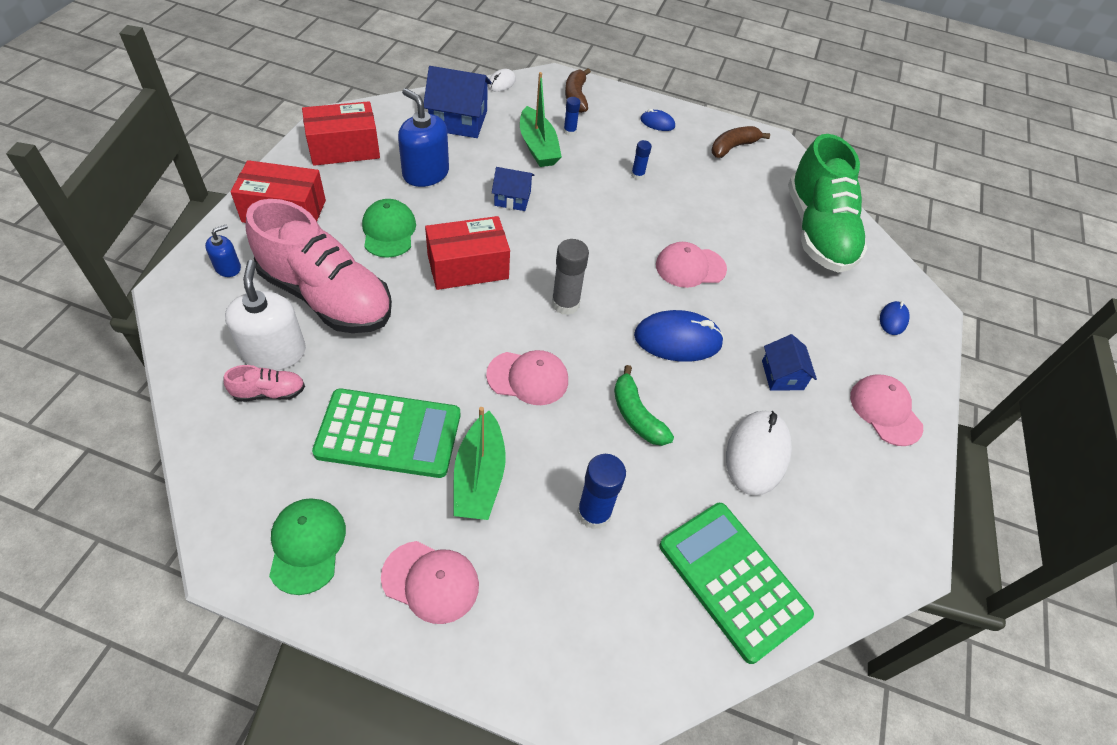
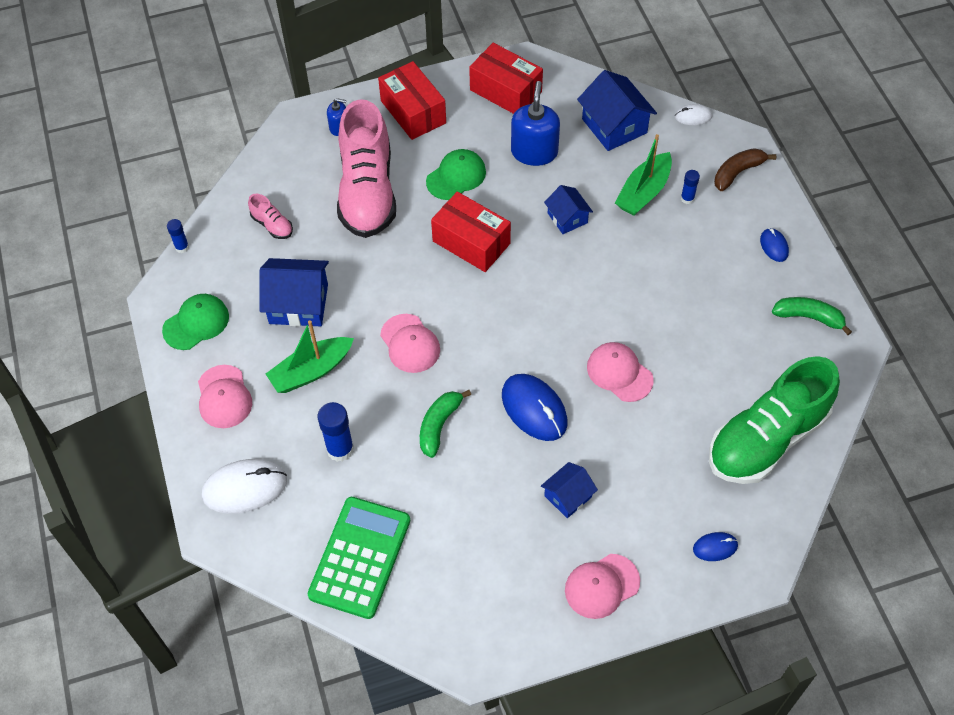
camera: 60 degrees right, 5 degrees up
(274, 352) = (301, 203): white soap dispenser -> none
(389, 434) = (298, 304): green calculator -> blue house
(565, 304) = (497, 320): grey glue stick -> none
(637, 175) = (688, 275): blue glue stick -> blue glue stick (182, 247)
(733, 147) = (809, 317): brown banana -> green banana
(757, 454) = (475, 518): white mouse -> white mouse (245, 488)
(885, 411) = (601, 586): pink cap -> pink cap turned 150 degrees counterclockwise

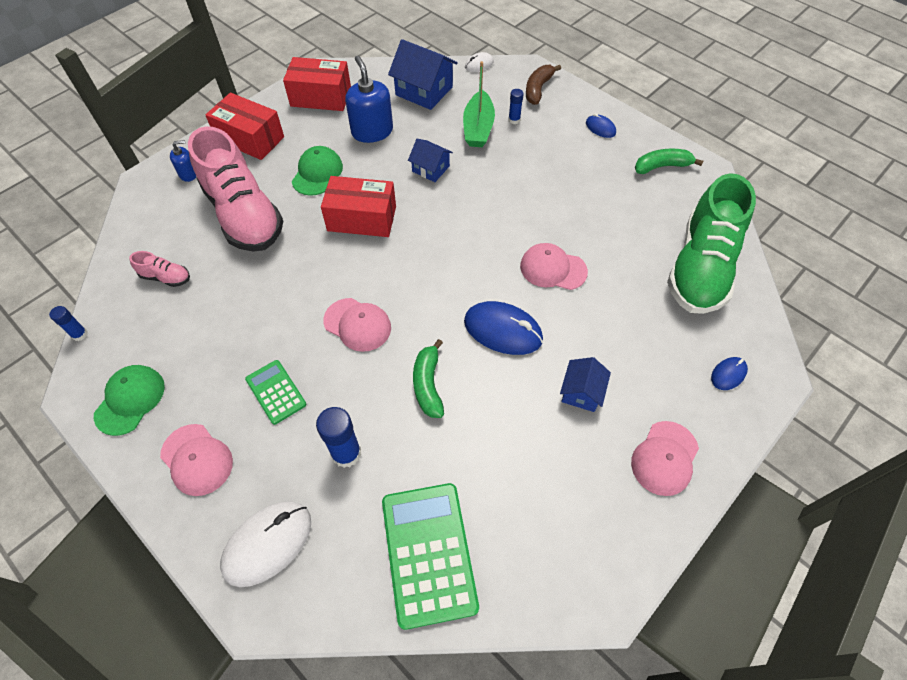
camera: 30 degrees left, 0 degrees up
(298, 304) = (229, 336): blue house -> none
(311, 371) = (276, 392): green boat -> green calculator

